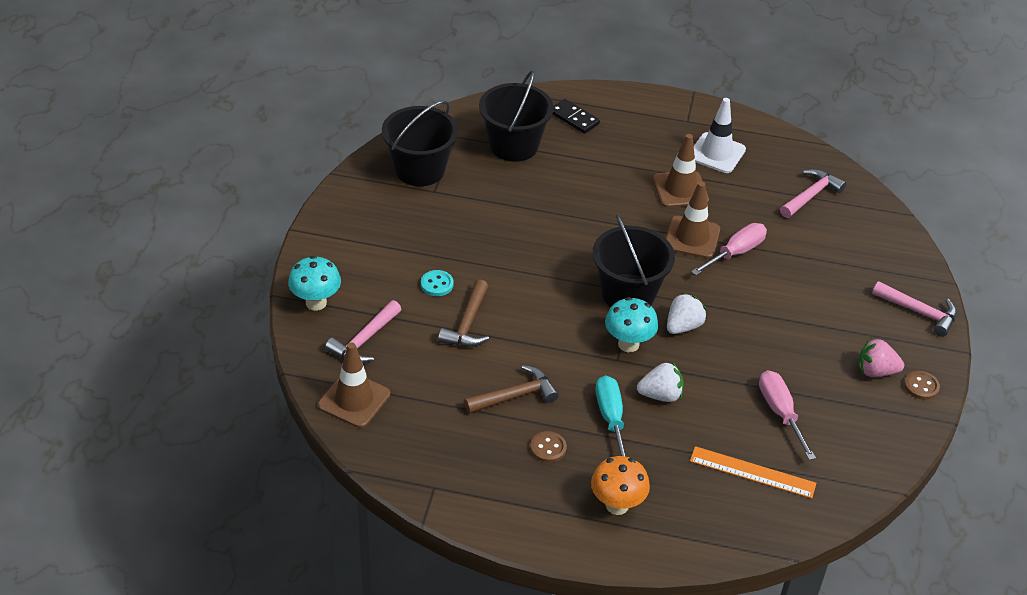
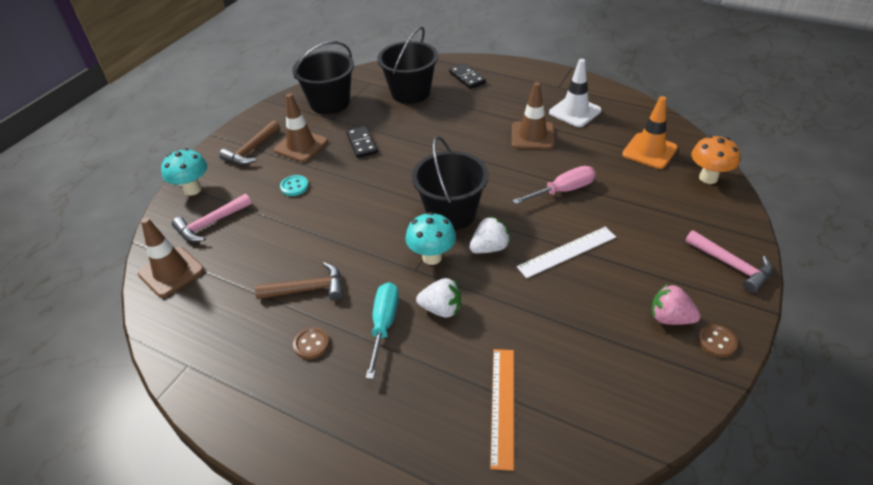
camera: 20 degrees right, 0 degrees up
(467, 324) = (301, 221): brown hammer -> brown hammer (251, 150)
(488, 221) = (361, 144): none -> black domino
(617, 505) = (348, 416): orange mushroom -> orange mushroom (708, 178)
(692, 237) = (528, 174): brown traffic cone -> brown traffic cone (301, 146)
(752, 472) = (503, 406): orange ruler -> orange ruler turned 60 degrees clockwise
(762, 320) = (567, 252): none -> white ruler
(780, 413) = (555, 346): pink screwdriver -> none
(811, 195) = (649, 151): pink hammer -> orange traffic cone

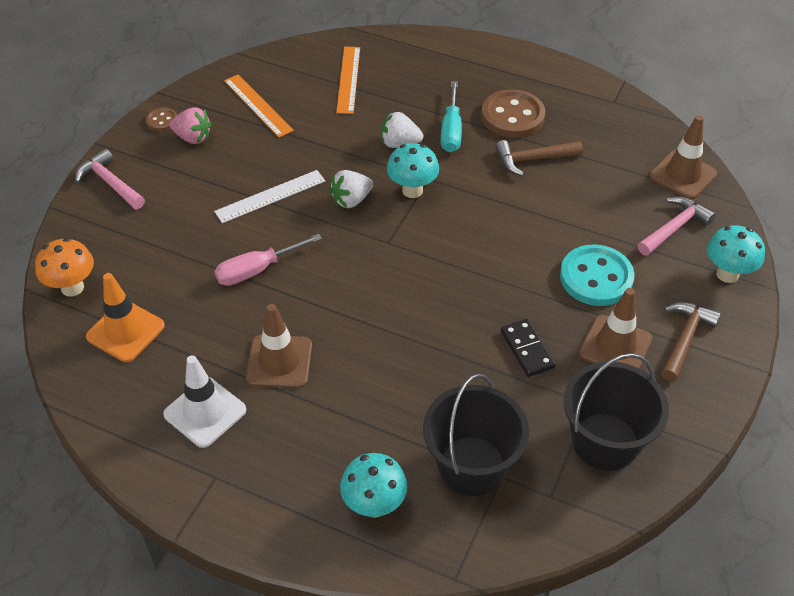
camera: 175 degrees right, 5 degrees up
(294, 186) = (596, 277): turquoise button -> turquoise button, size x2.02
(311, 344) = (512, 116): brown button -> brown button, size x2.02
(451, 213) = (393, 240): black bucket -> none
(467, 78) = (374, 505): black domino -> turquoise mushroom
(609, 364) = (258, 105): none -> orange ruler

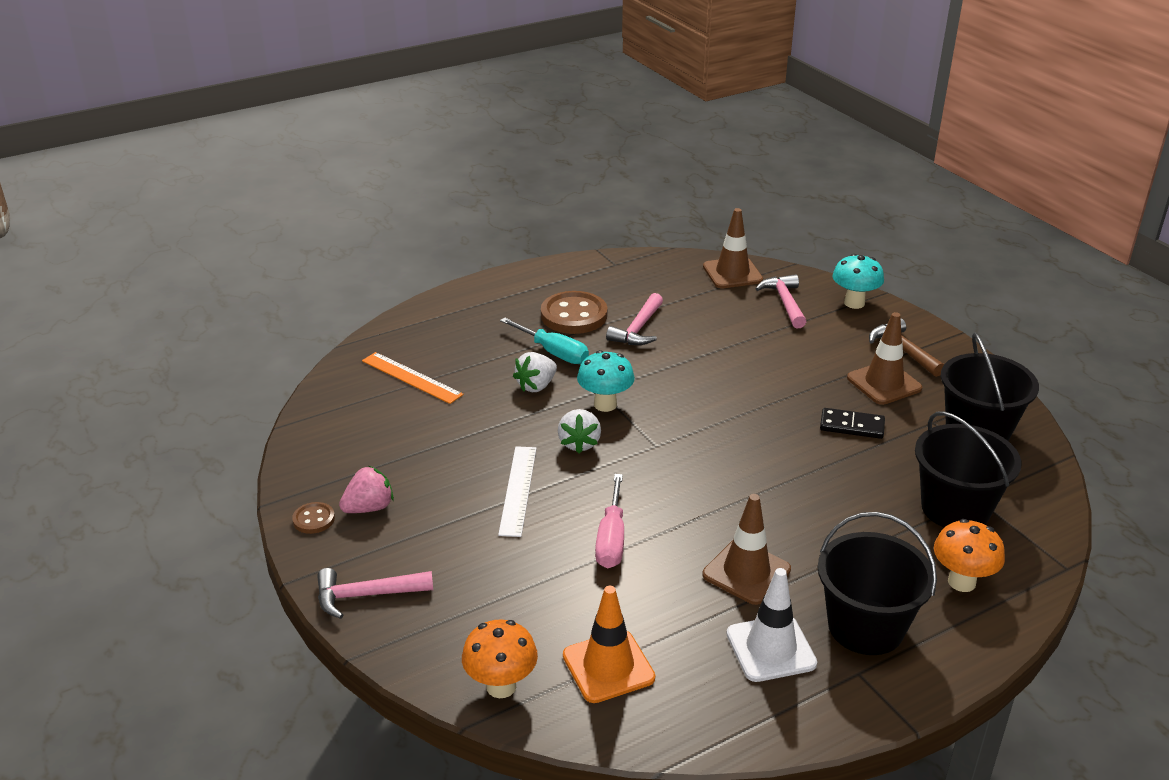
camera: 55 degrees left, 15 degrees down
(258, 105) = (375, 446): orange ruler -> none
(270, 460) = (865, 627): none -> black bucket
(374, 505) = (961, 582): turquoise mushroom -> orange mushroom
(532, 160) = (638, 329): brown hammer -> pink hammer
(596, 277) = (803, 359): turquoise button -> none

